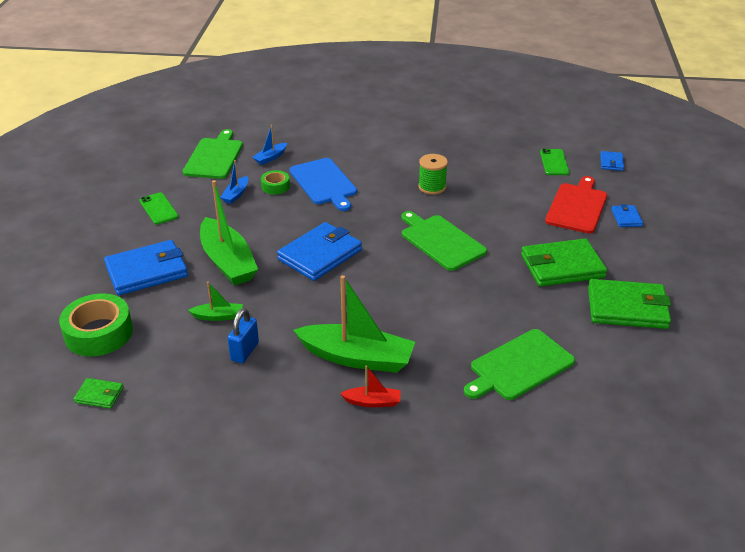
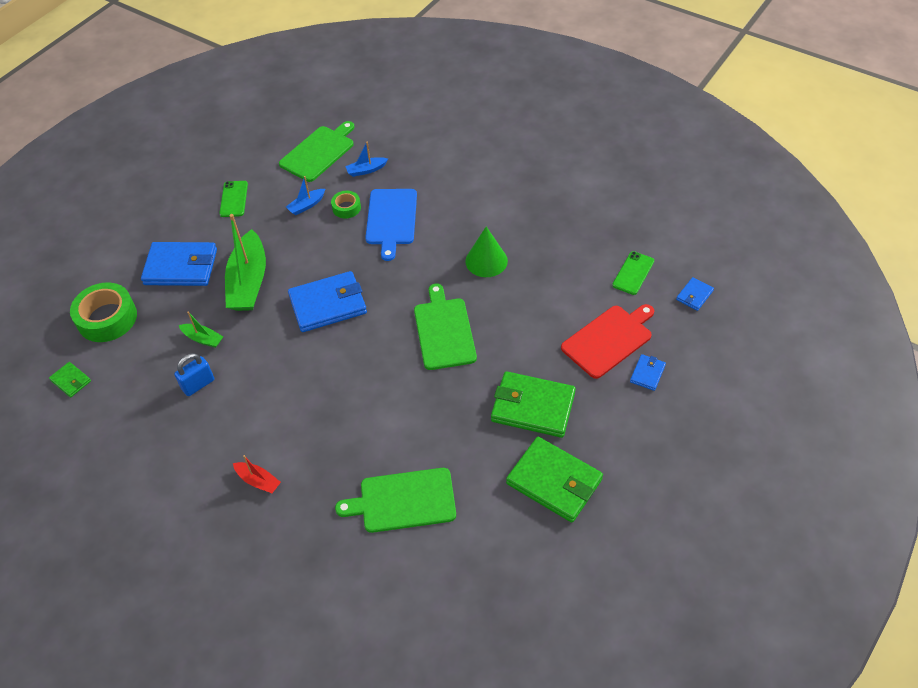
camera: 30 degrees right, 15 degrees up
(357, 357) = (278, 430): green boat -> none
(432, 187) = (486, 261): green spool -> green cone

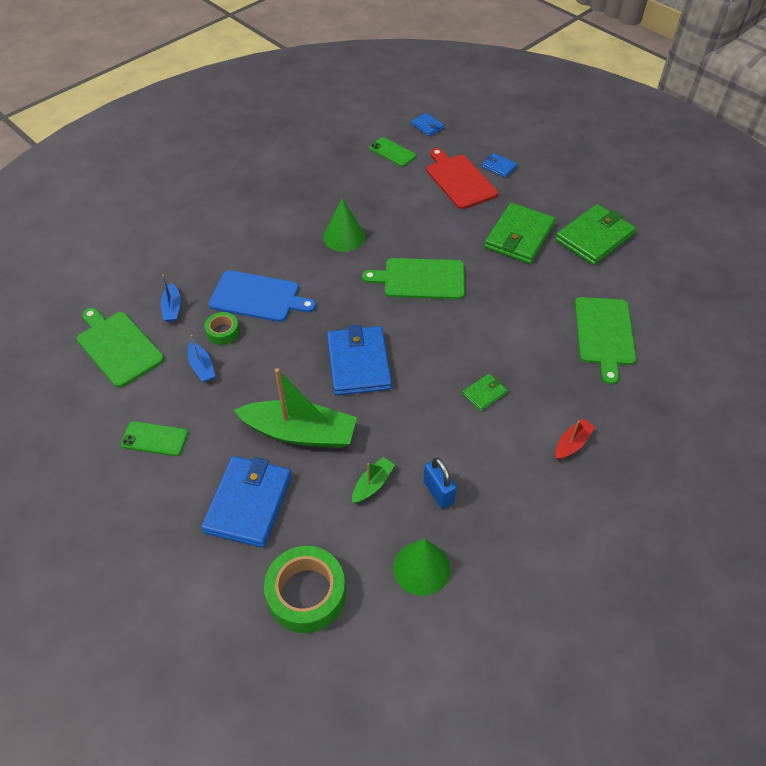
camera: 80 degrees left, 0 degrees up
(71, 381) = (399, 639): green wallet -> green wallet (484, 393)
(128, 384) = (421, 568): none -> green cone

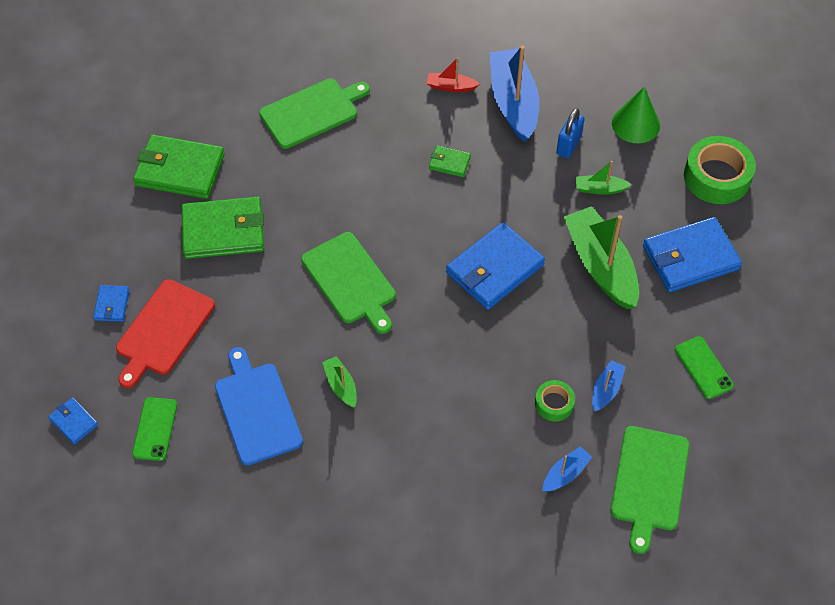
camera: 125 degrees left, 5 degrees up
(258, 297) = (487, 406): blue cutting board -> blue cutting board (257, 410)
(344, 237) = (341, 385): green cone -> green boat
(427, 126) = (74, 422): blue wallet -> blue wallet turned 60 degrees counterclockwise
(520, 481) = (513, 102): none -> blue boat

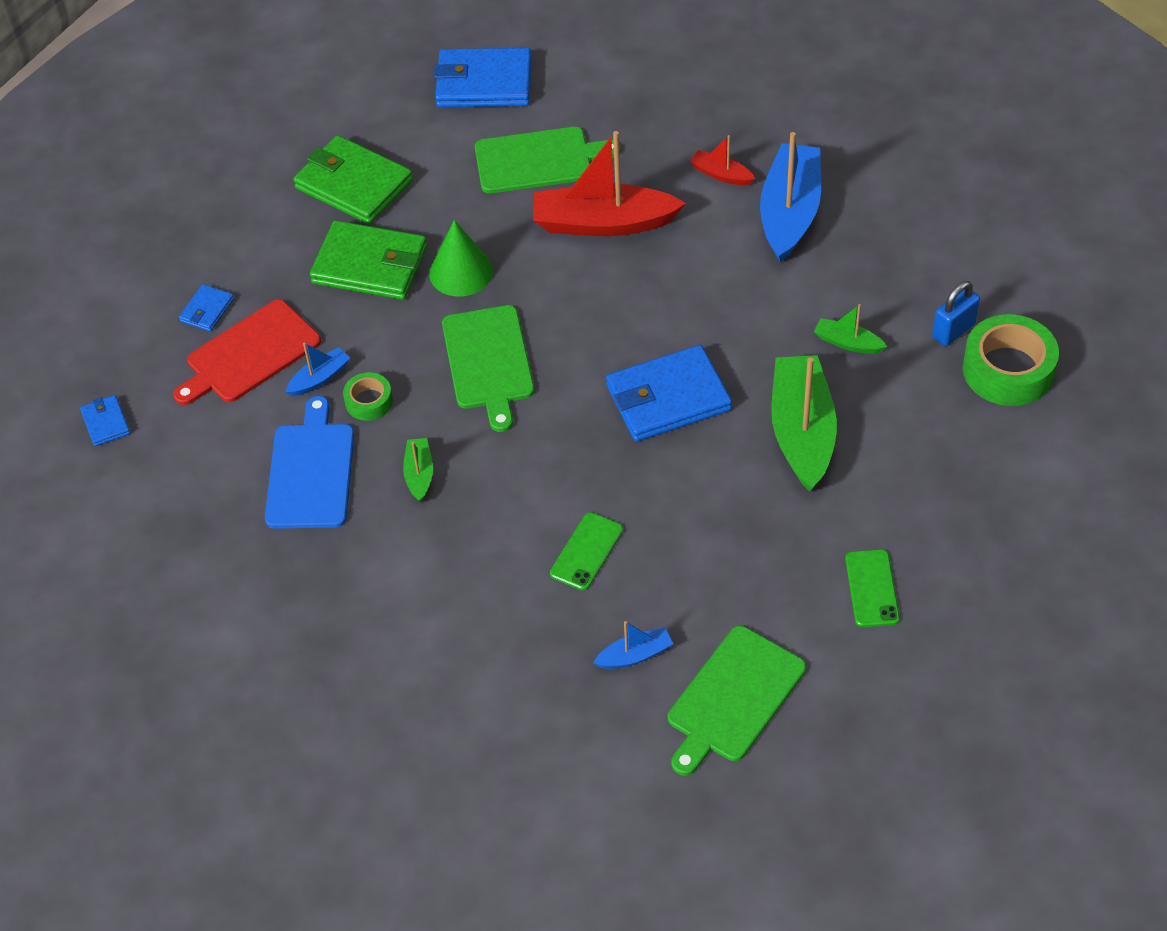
camera: 25 degrees right, 5 degrees down
(155, 429) = (189, 457): green phone -> green phone (587, 551)
(383, 148) = (603, 223): none -> red boat
(449, 163) = (675, 262): green wallet -> none
(554, 403) = (662, 572): green tape -> green tape (369, 401)
(568, 145) = (834, 281): blue padlock -> blue padlock (953, 331)
(606, 389) = (735, 576): blue boat -> blue boat (319, 378)
(635, 124) = (934, 279): green cone -> green cone (461, 272)
(690, 258) = (922, 456): blue wallet -> blue wallet (484, 83)

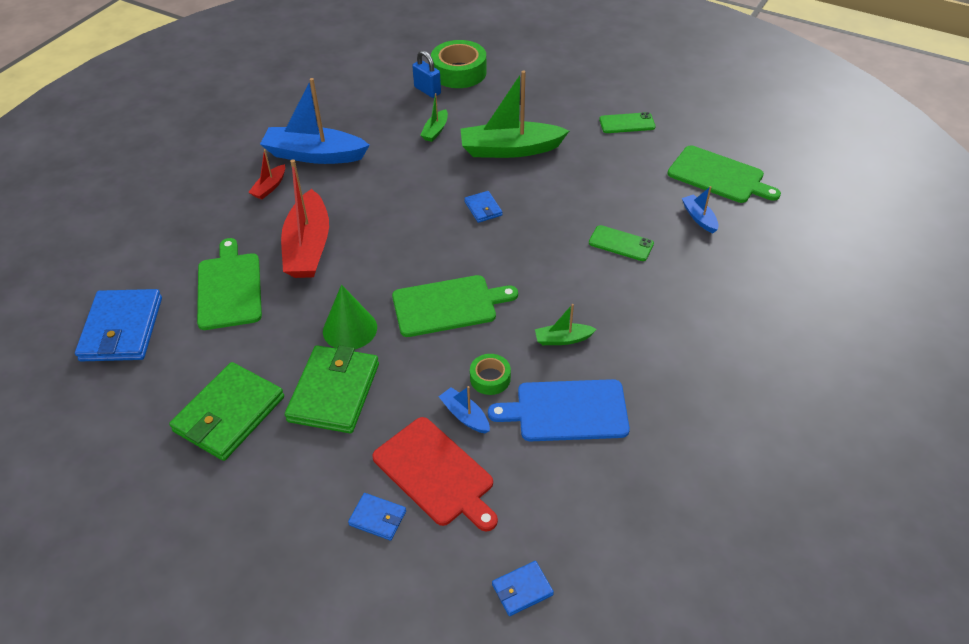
camera: 95 degrees left, 5 degrees down
(668, 398) = (483, 208): blue wallet -> blue wallet, size x0.47

